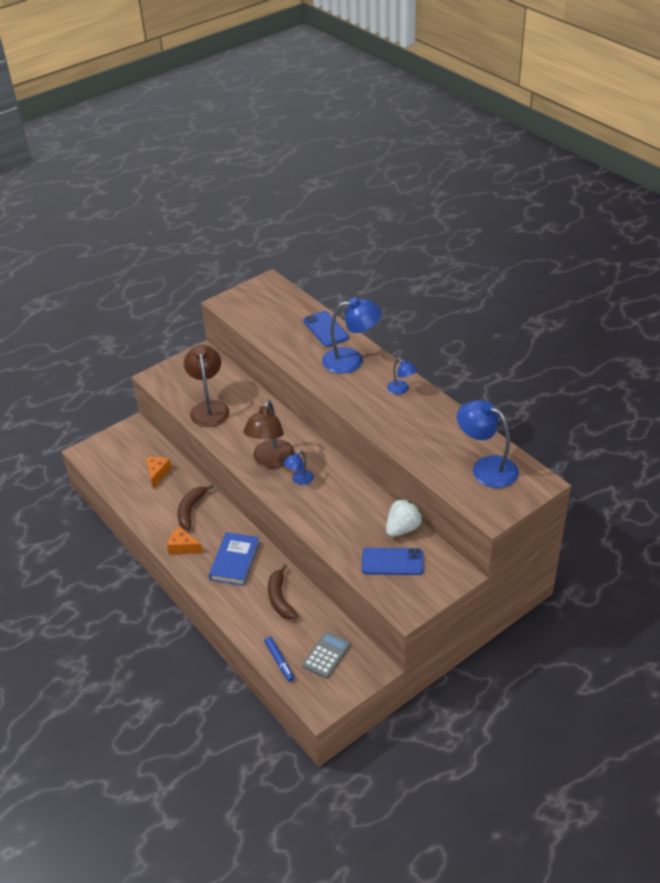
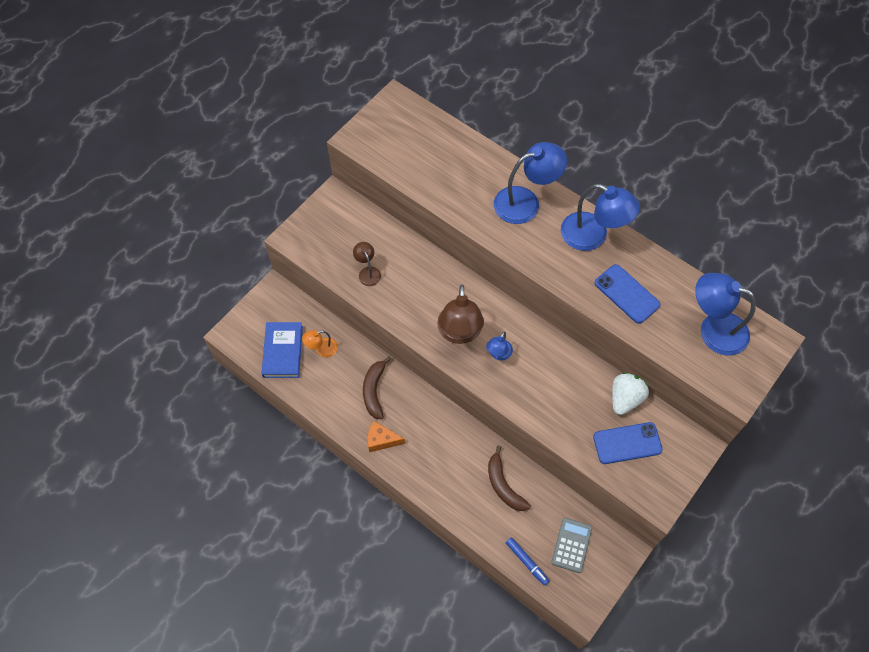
camera: 15 degrees left, 20 degrees up
(157, 474) = (322, 349): orange cheese -> orange lamp
(209, 408) = (368, 272): brown lamp -> brown lamp, size x0.51
(235, 561) = (442, 447): blue book -> blue book (283, 351)
(325, 329) = (483, 162): blue phone -> blue phone (626, 294)
(401, 389) = (593, 236): blue lamp -> blue lamp, size x1.96

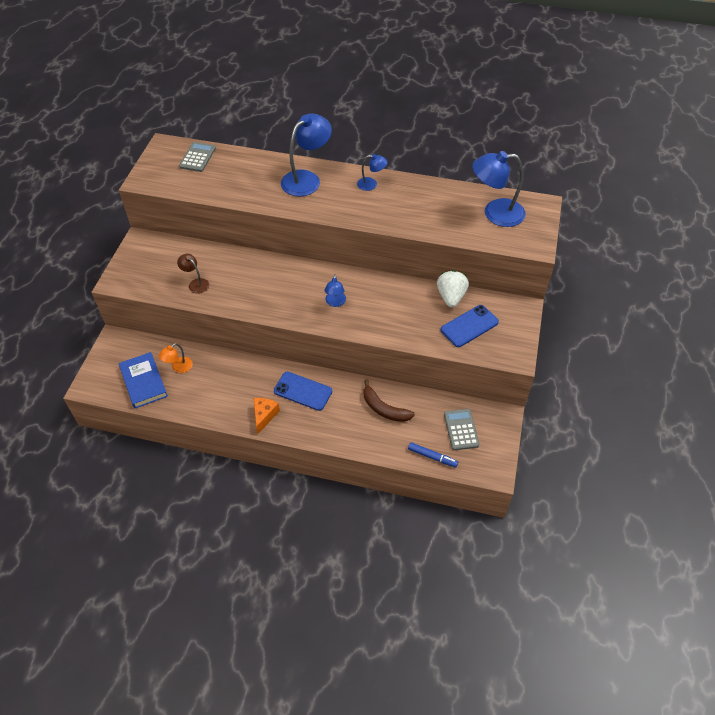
camera: 25 degrees left, 10 degrees down
(374, 390) = (240, 381): brown banana -> none
(381, 440) = (264, 415): orange cheese -> orange cheese turned 120 degrees clockwise
(423, 129) = (197, 157): none -> grey calculator
(459, 333) = (296, 299): brown lamp -> none
(593, 236) = (371, 184): blue lamp -> blue lamp, size x0.51
(626, 294) = (418, 212): blue phone -> blue phone (303, 391)

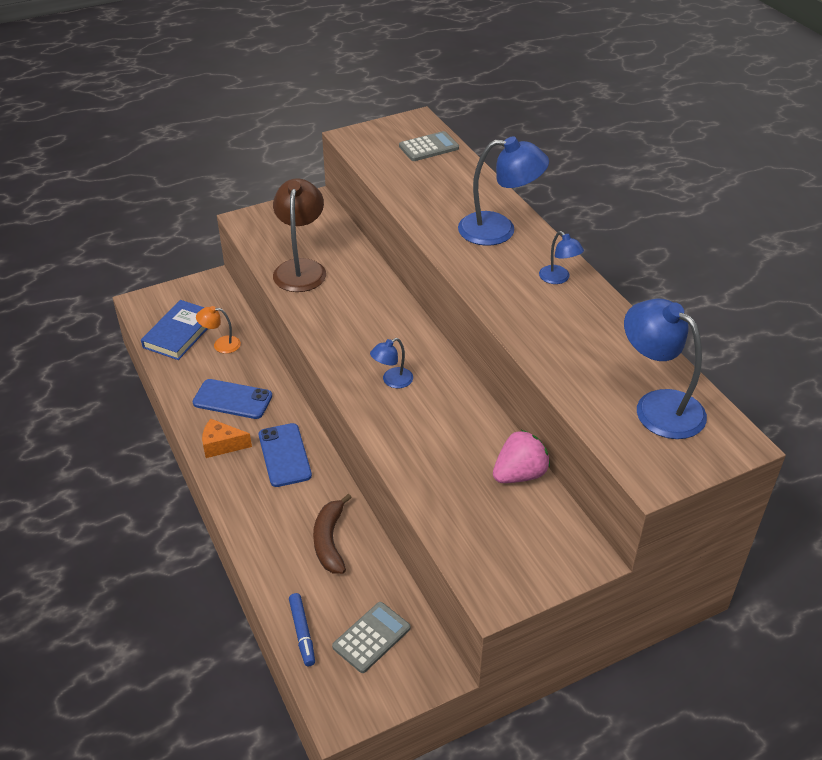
camera: 50 degrees right, 10 degrees down
(196, 283) = (301, 268): brown lamp -> brown lamp, size x1.96
(264, 415) = (222, 445): orange cheese -> orange cheese turned 150 degrees counterclockwise
(451, 297) = (519, 474): white strawberry -> pink strawberry
(469, 326) = (492, 519): blue phone -> blue phone (232, 399)

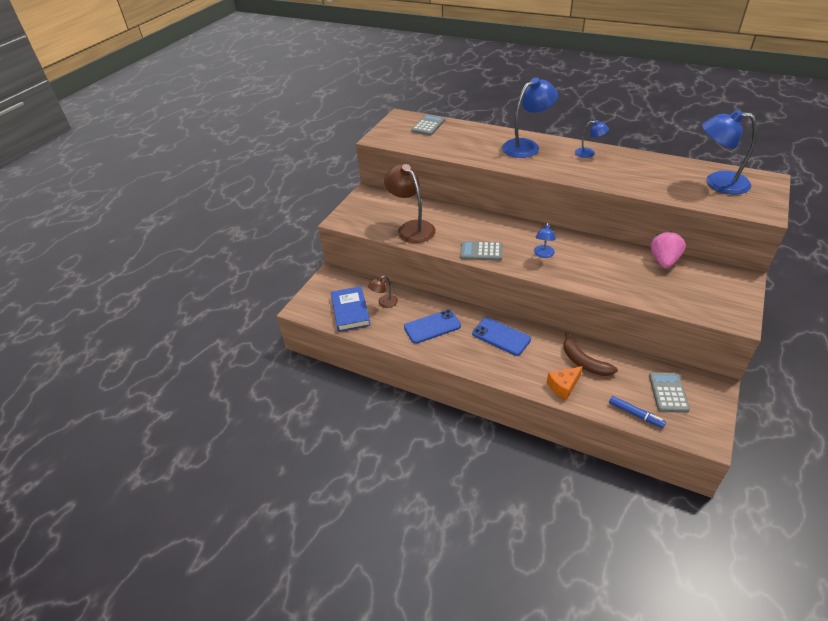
camera: 35 degrees left, 0 degrees up
(221, 344) = (384, 303): orange lamp -> brown lamp
(222, 445) = (460, 353): orange cheese -> orange cheese (563, 386)
(332, 337) = (481, 251): none -> grey calculator

